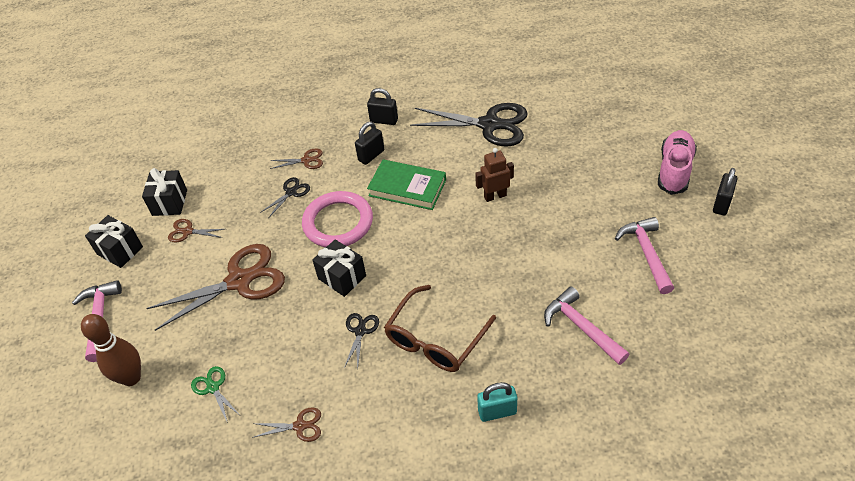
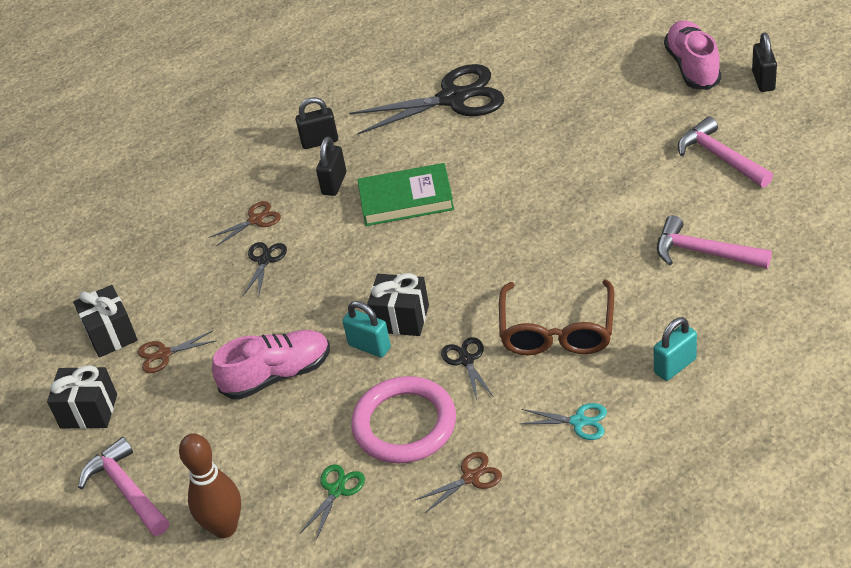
camera: 25 degrees left, 5 degrees down
(213, 388) = (336, 490): green scissors -> green scissors turned 90 degrees clockwise
(239, 281) = (277, 375): brown scissors -> pink shoe
(308, 288) = (369, 346): none -> turquoise padlock
(338, 223) = (350, 267): pink ring -> pink ring (404, 424)
(400, 421) = (579, 421): none -> turquoise scissors
(495, 196) = (515, 167): brown robot -> none

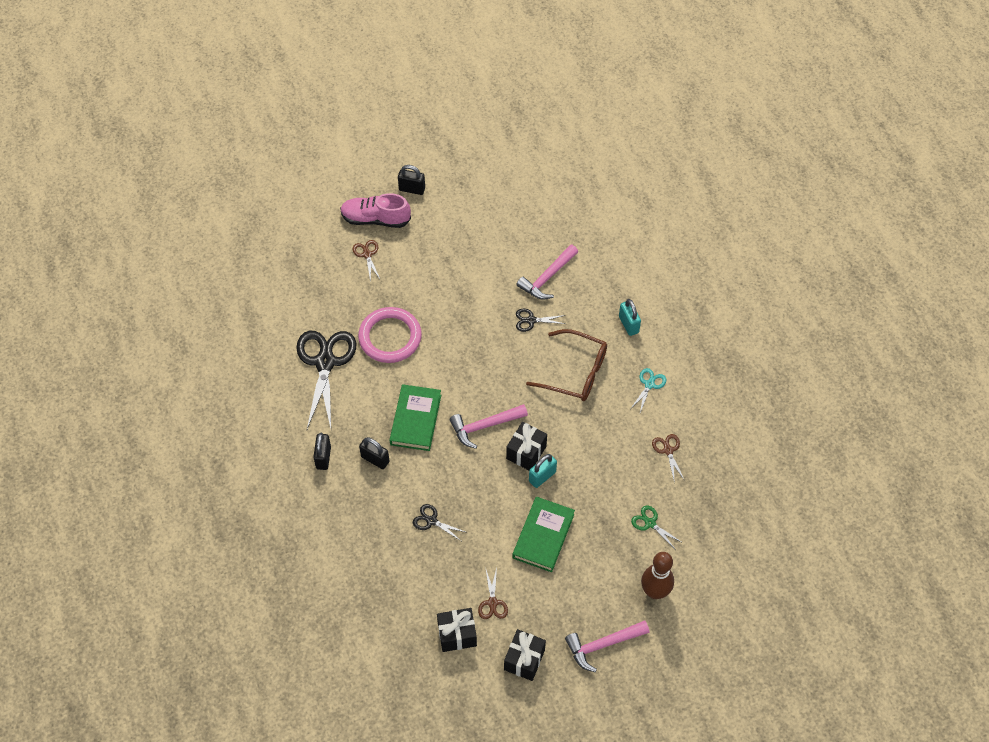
camera: 80 degrees left, 15 degrees up
(255, 220) = (386, 518): brown scissors -> brown scissors (367, 254)
(277, 375) = (543, 536): pink shoe -> green book
(404, 424) = (614, 474): pink ring -> pink ring (390, 337)
(466, 360) = (578, 426): black scissors -> black scissors (531, 320)
(720, 157) = (470, 238): pink hammer -> pink hammer (484, 426)

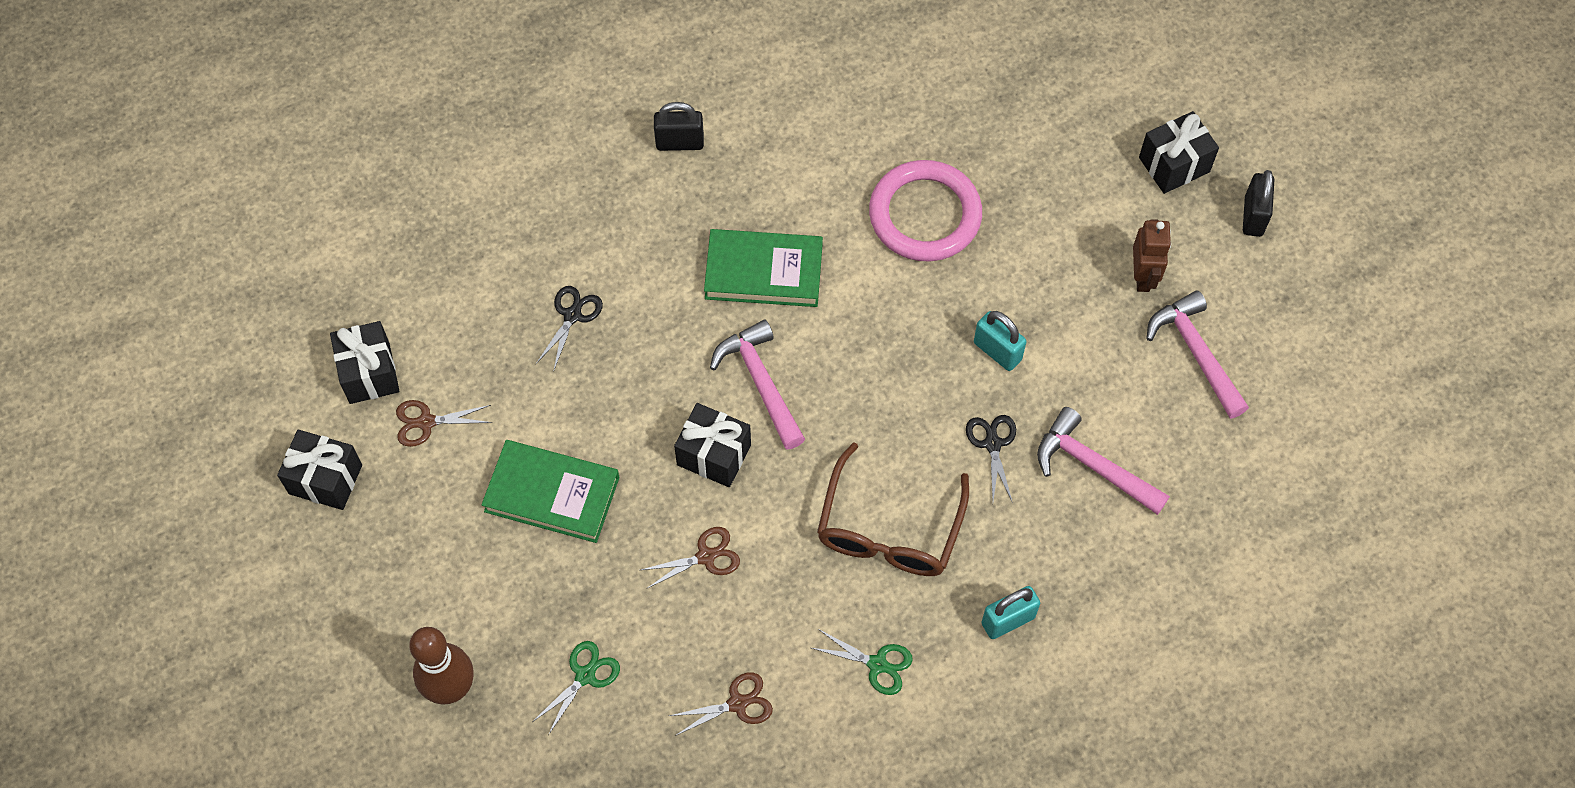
camera: 85 degrees right, 5 degrees up
(325, 362) = (862, 122): black scissors -> none
(367, 254) = (1094, 160): brown scissors -> brown scissors (706, 556)
(375, 219) = (1174, 164): pink shoe -> black gift
(375, 459) = (682, 218): black padlock -> none
(441, 242) = (1143, 276): none -> brown robot
(542, 476) = (667, 485): turquoise padlock -> turquoise padlock (997, 351)
(603, 645) = (351, 603): pink hammer -> pink hammer (1196, 353)
(649, 384) = (877, 664): turquoise scissors -> green scissors

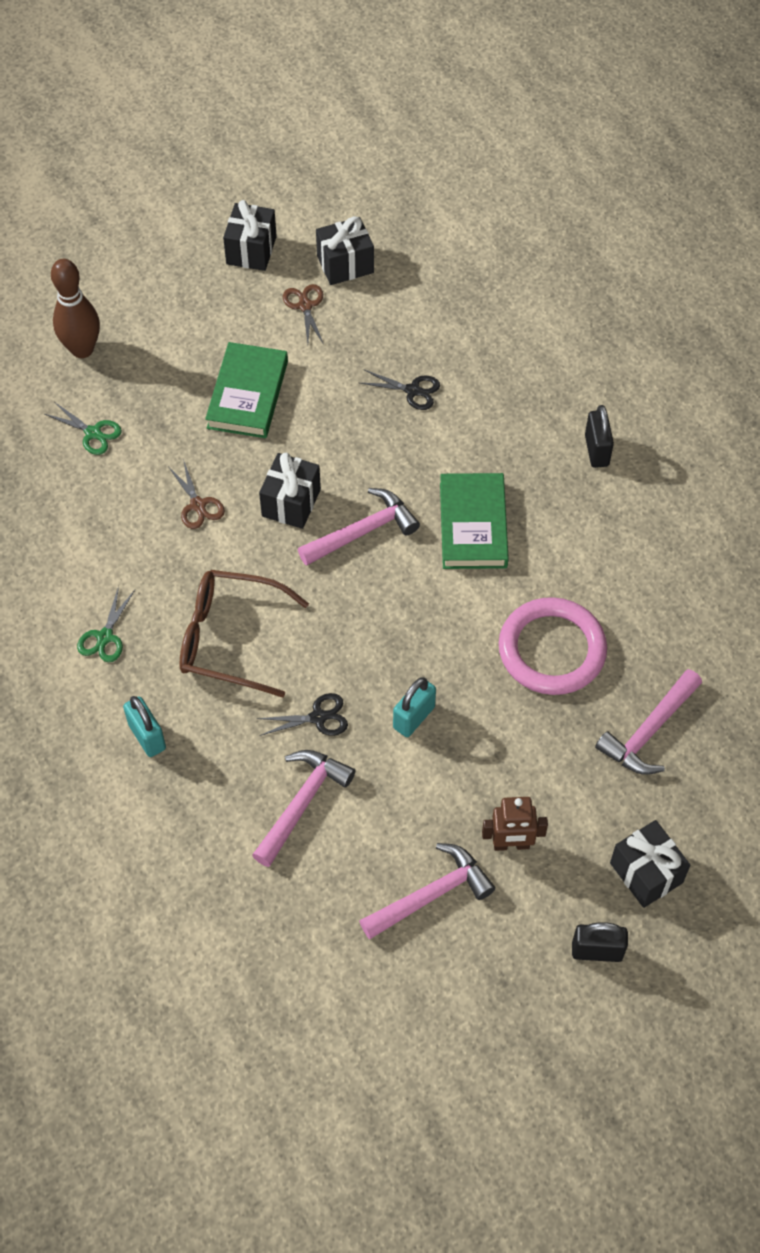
camera: 85 degrees right, 5 degrees down
(737, 703) = (70, 538): brown scissors -> none
(1023, 141) = (649, 731): none -> pink hammer

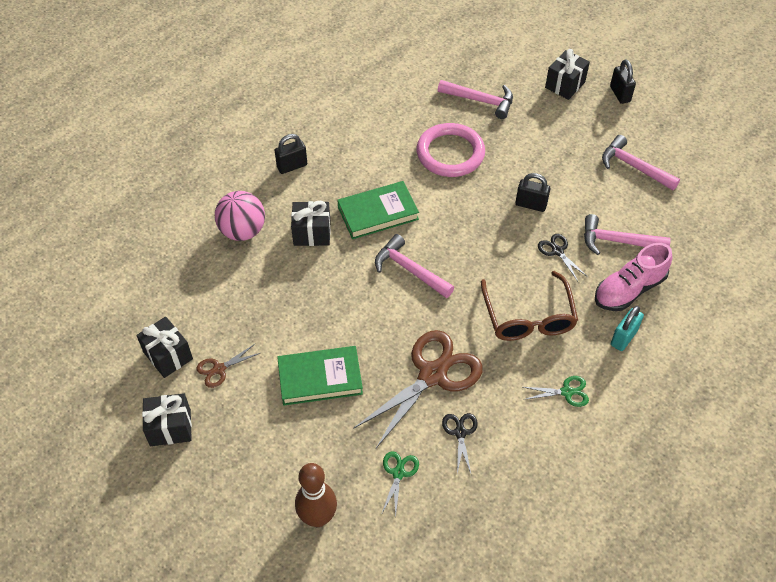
camera: 110 degrees left, 5 degrees down
(198, 505) = (432, 375): brown scissors -> brown scissors, size x2.21
(216, 779) = (629, 289): none -> pink shoe
(291, 503) = (405, 318): black gift -> black gift (312, 233)
(412, 390) = (278, 276): black scissors -> black scissors (460, 433)
(414, 717) = (531, 205): turquoise padlock -> black padlock
(502, 371) = (243, 231): none -> pink ball
(511, 844) = (583, 141): brown robot -> none

